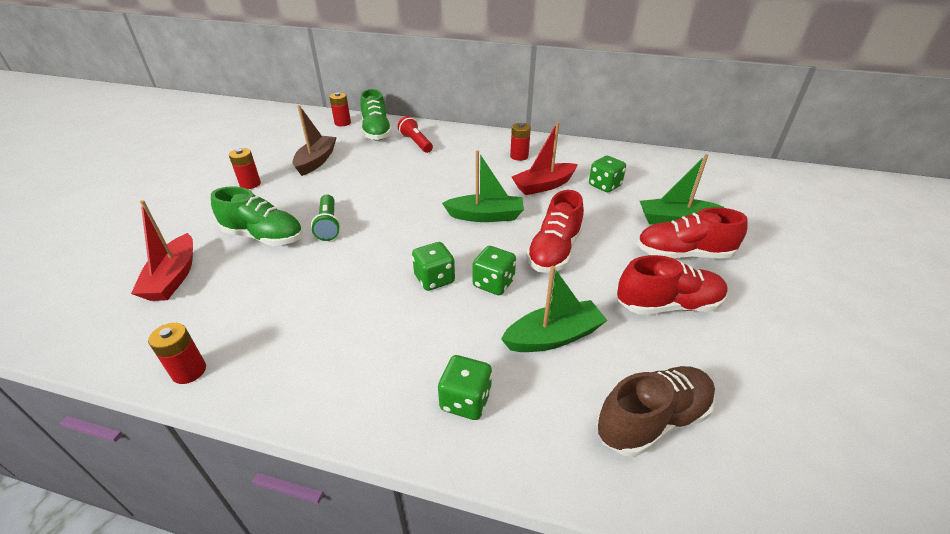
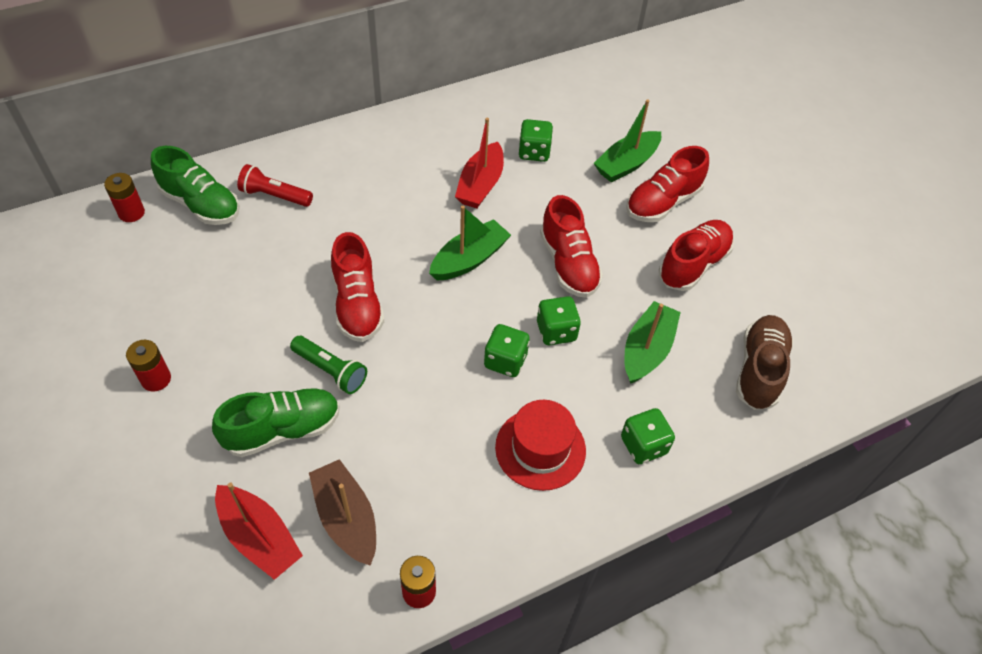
camera: 45 degrees left, 15 degrees up
(316, 161) = (189, 295): brown boat -> brown boat (346, 518)
(385, 345) = (540, 448): none -> red hat
(388, 204) = (357, 304): none -> red shoe
(519, 156) = (413, 154): red battery -> none

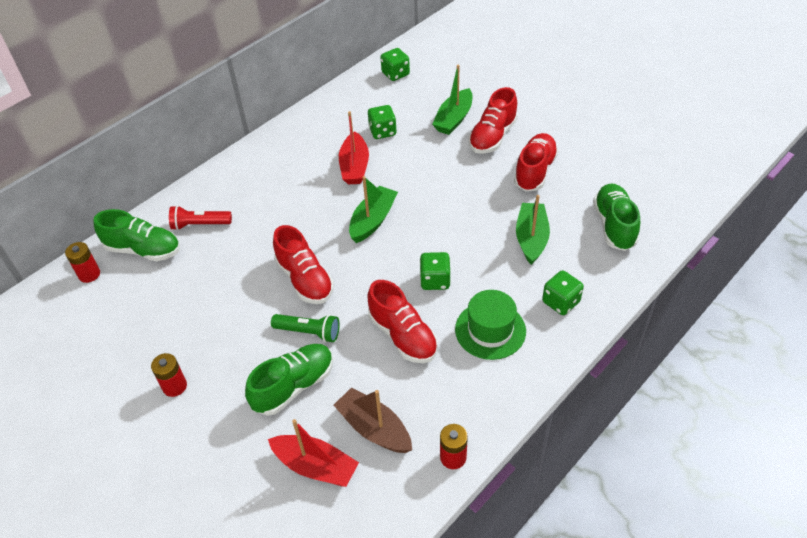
camera: 15 degrees left, 5 degrees down
(540, 448) = (490, 330): red hat -> green hat
(556, 331) = (461, 248): green dice -> green dice (395, 74)
(568, 264) = (447, 200): red shoe -> red shoe (403, 336)
(759, 370) = (614, 225): brown shoe -> green shoe

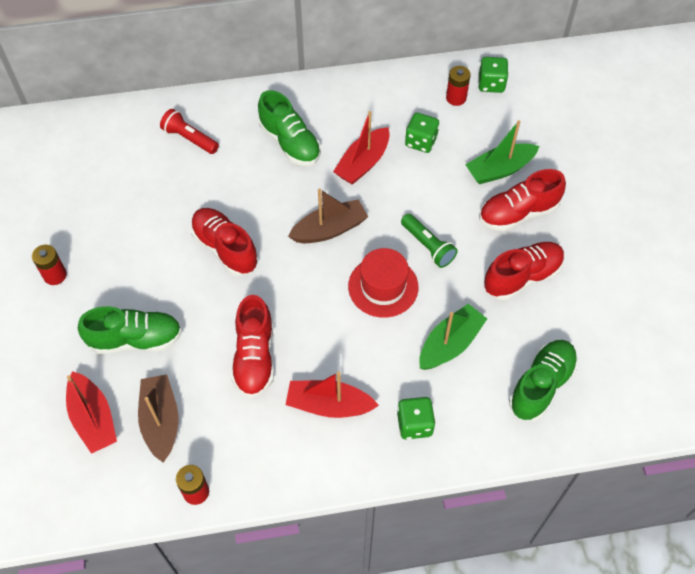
camera: 35 degrees right, 10 degrees up
(89, 274) = (75, 131): red battery -> red battery (456, 98)
(143, 250) = (130, 134): green shoe -> green shoe (290, 143)
(305, 279) = (225, 248): red shoe -> red shoe turned 135 degrees clockwise
(309, 332) = (186, 300): green flashlight -> green flashlight (428, 246)
(373, 220) = (329, 229): green boat -> brown boat
(435, 280) = (327, 325): green dice -> none
(449, 232) = (383, 287): none -> red hat
(490, 330) = (329, 405): green hat -> red boat

